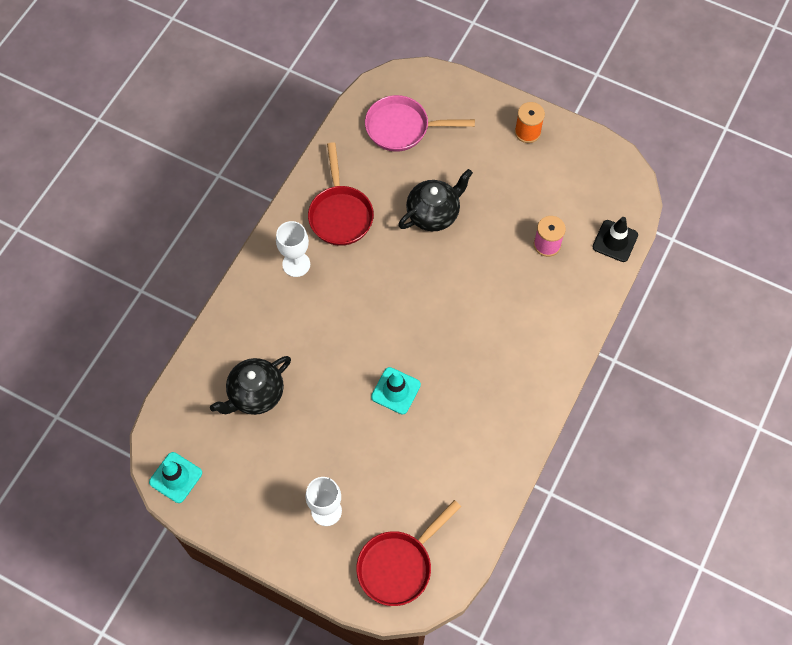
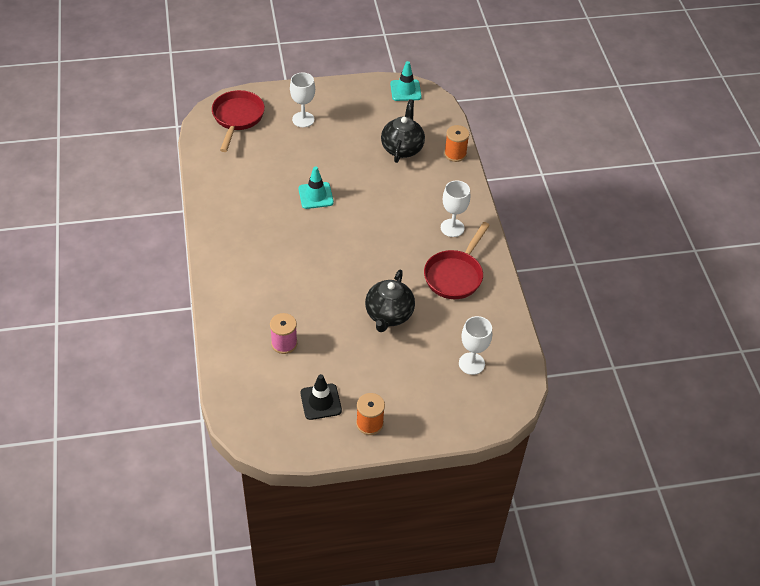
camera: 140 degrees right, 15 degrees down
(209, 349) = (455, 154): none -> orange spool
(340, 214) = (455, 275): red pan -> red pan turned 105 degrees counterclockwise
(402, 128) = (471, 363): pink pan -> white goblet
(615, 241) = (231, 377): black traffic cone -> black traffic cone (321, 402)

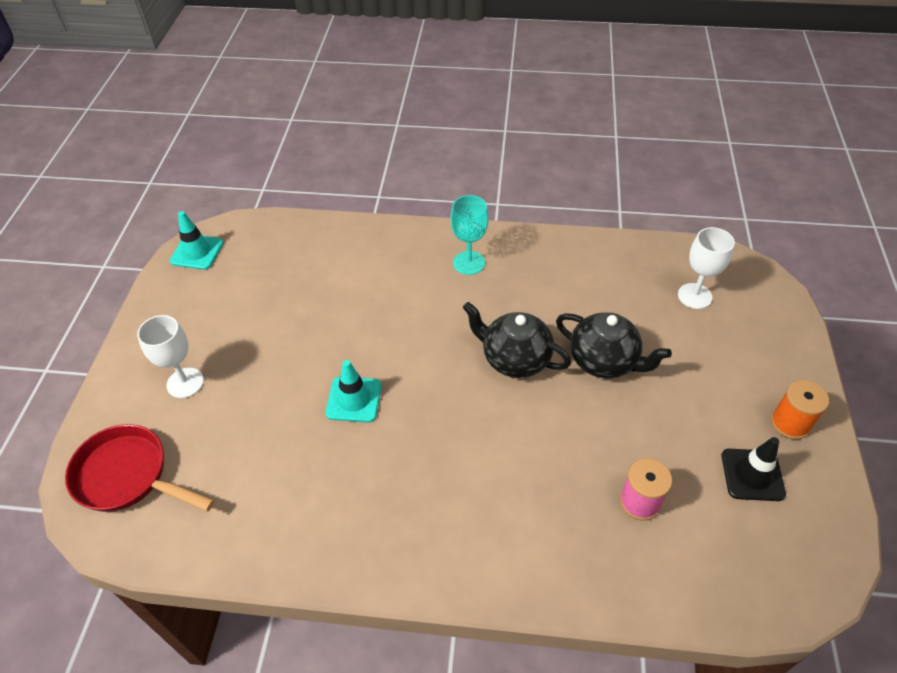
camera: 70 degrees left, 0 degrees up
(402, 148) = (305, 280): black teapot -> black teapot (514, 359)
(452, 228) = (469, 263): white goblet -> turquoise goblet
(455, 154) = (341, 231): orange spool -> none
(455, 275) = (549, 278): red pan -> none

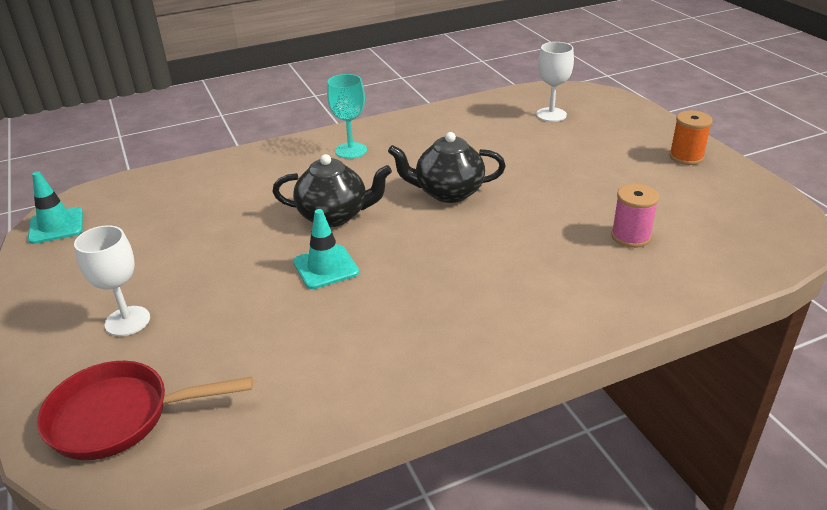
camera: 30 degrees left, 15 degrees down
(604, 361) = (521, 170): black teapot -> black teapot (334, 216)
(752, 475) = (691, 192): black traffic cone -> none

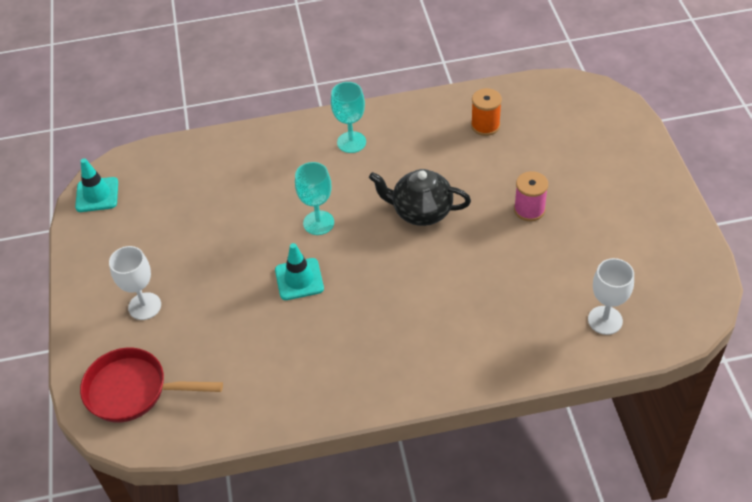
camera: 15 degrees right, 15 degrees up
(334, 216) = (318, 223): black teapot -> turquoise goblet
(551, 115) = (551, 122): white goblet -> white goblet (605, 320)
(630, 236) = (556, 291): pink spool -> pink spool (529, 209)
(686, 157) = (652, 203): orange spool -> orange spool (485, 125)

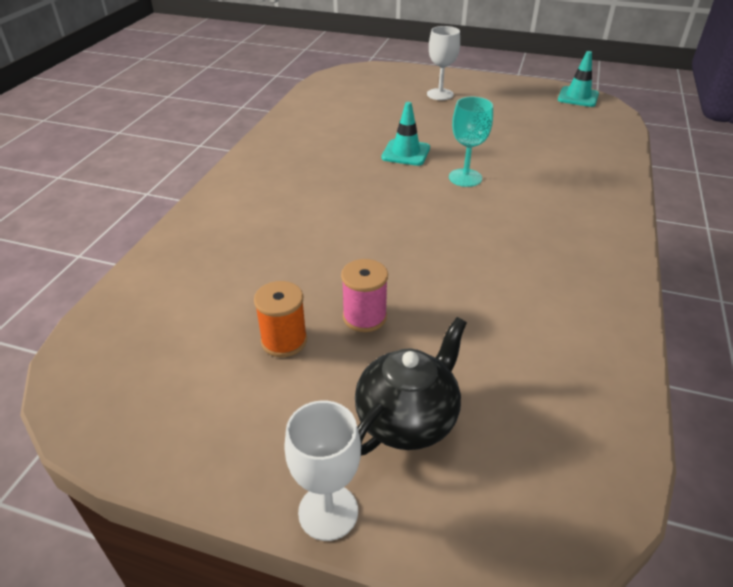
camera: 115 degrees right, 10 degrees down
(133, 391) = (369, 80): red pan -> none
(351, 142) = (575, 228): turquoise goblet -> none
(421, 212) = (430, 238): black teapot -> black teapot (407, 419)
(485, 125) = (547, 344): orange spool -> orange spool (284, 340)
(605, 320) = (163, 302): white goblet -> white goblet (328, 512)

